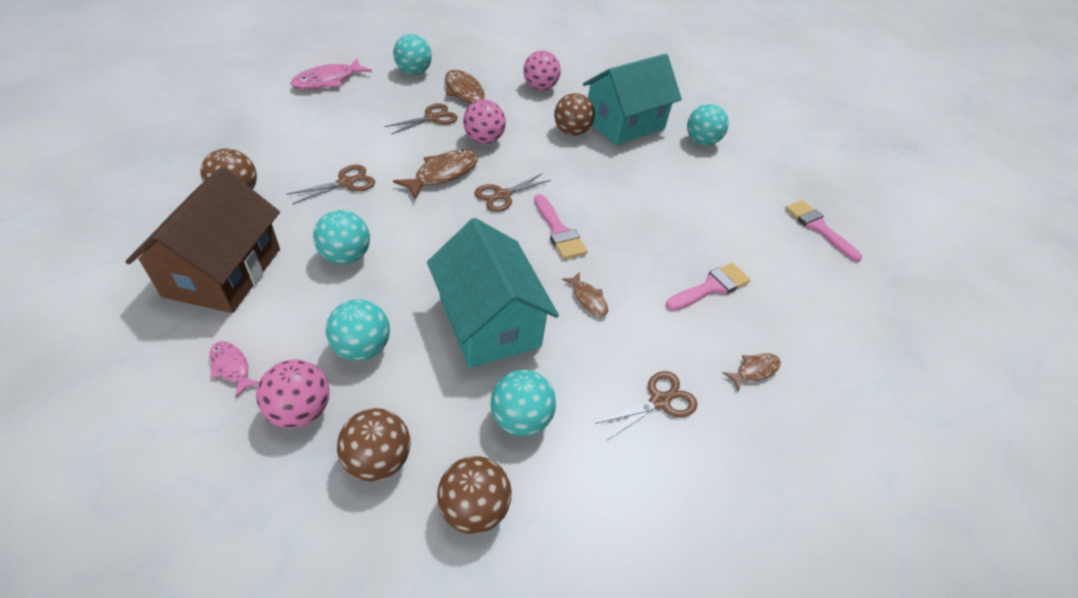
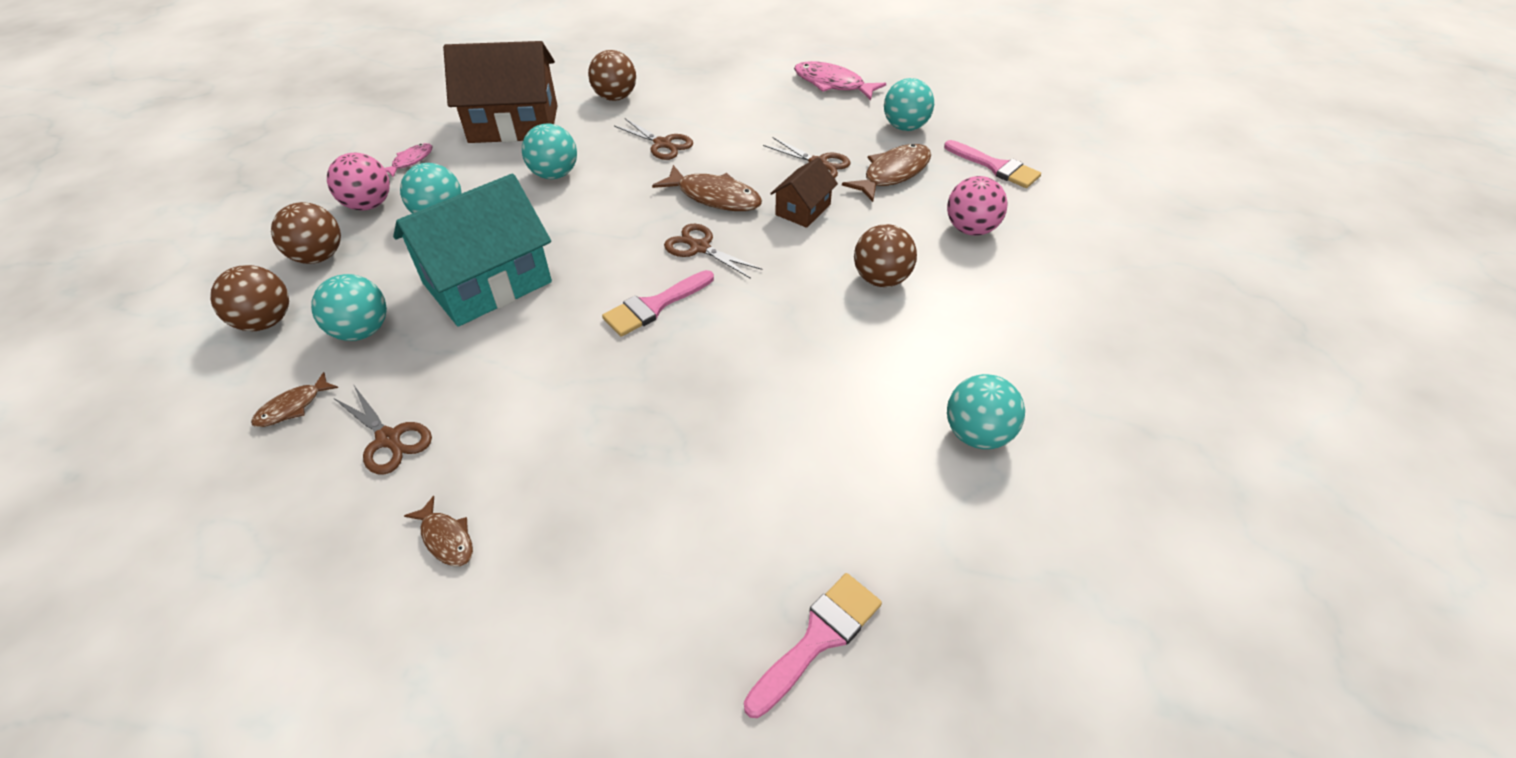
camera: 80 degrees right, 0 degrees up
(484, 140) = (803, 209): pink ball -> brown house
(588, 299) = (541, 352): brown fish -> brown fish (293, 407)
(624, 123) = (951, 330): turquoise house -> none
(711, 287) = (599, 476): pink brush -> pink brush (996, 167)

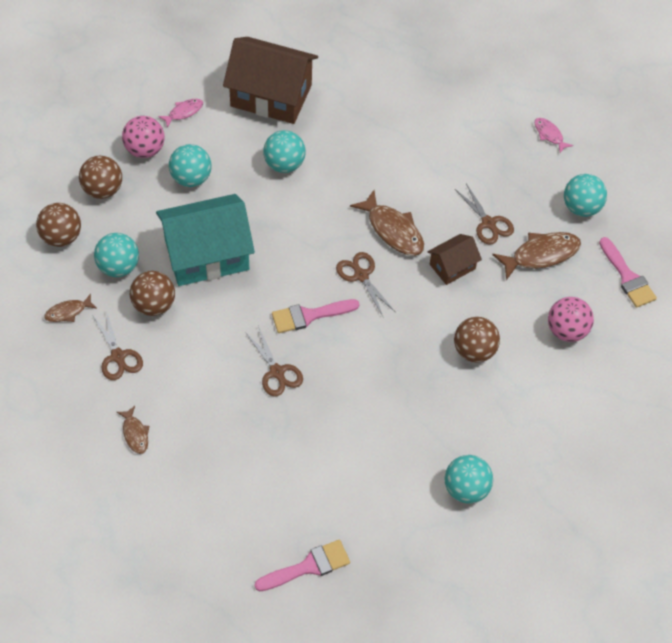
camera: 20 degrees right, 10 degrees up
(615, 97) = (361, 90): brown ball -> brown ball (154, 305)
(662, 144) = (377, 159): brown scissors -> brown scissors (277, 372)
(832, 84) = (549, 135): pink fish -> pink fish, size x0.55

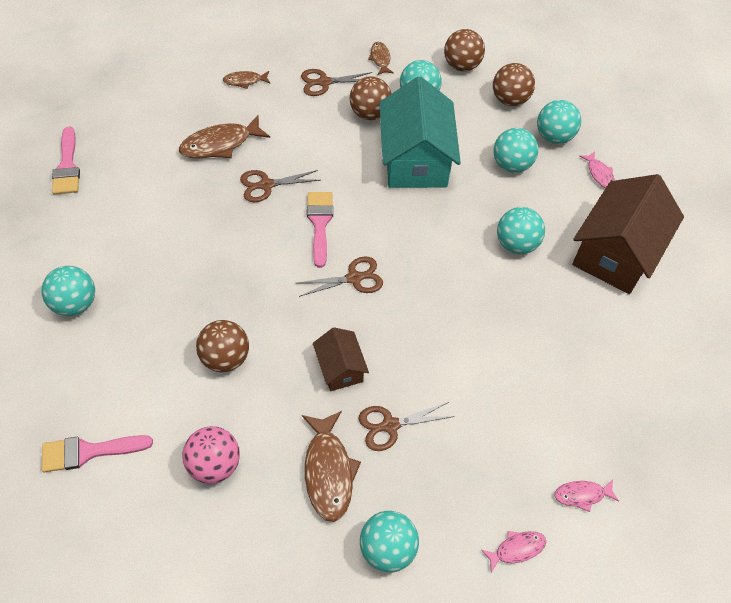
camera: 105 degrees right, 0 degrees up
(145, 150) = (554, 136): pink ball -> turquoise ball
(393, 230) = (405, 322): brown fish -> brown fish (220, 144)
(495, 102) = (582, 495): none -> pink fish
(627, 277) = (264, 569): pink brush -> pink brush (88, 451)

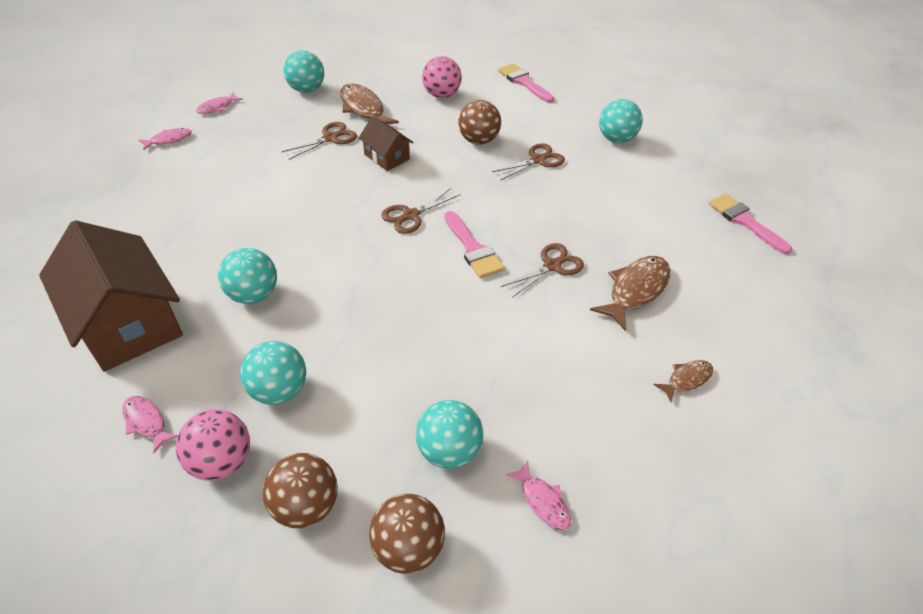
camera: 155 degrees right, 10 degrees down
(88, 451) = (524, 82): pink brush -> pink brush turned 90 degrees counterclockwise
(324, 82) = (590, 420): brown scissors -> brown scissors (537, 160)
(370, 113) = (500, 395): brown ball -> none
(380, 59) = (542, 500): brown fish -> pink fish
(415, 160) = (408, 351): turquoise house -> none
(554, 136) = (221, 461): turquoise ball -> pink ball
(616, 253) = (128, 322): brown house -> brown house turned 45 degrees counterclockwise

